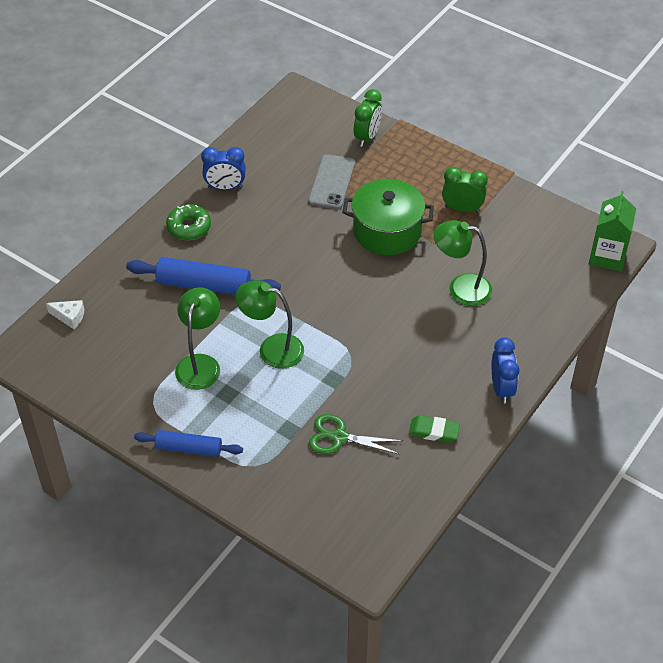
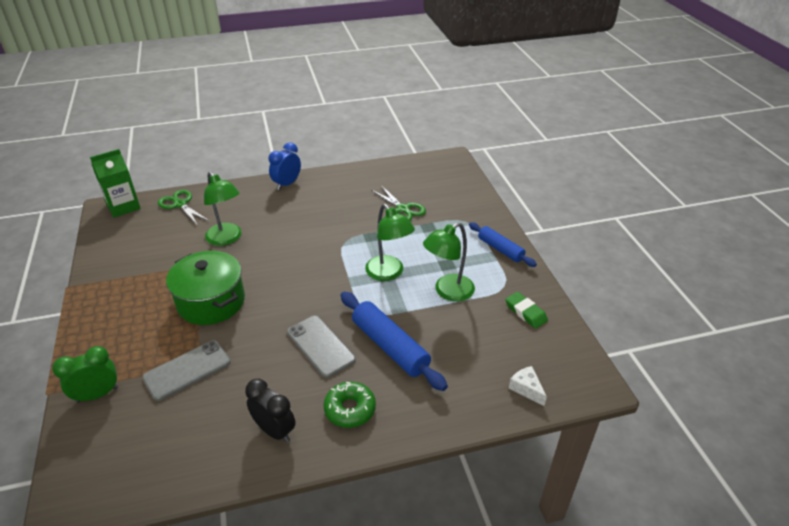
camera: 140 degrees left, 10 degrees down
(225, 187) = (274, 430): blue clock -> black clock
(258, 253) = (320, 346): none -> grey phone
(434, 431) = (348, 186): green eraser -> green eraser (525, 312)
(462, 209) = (142, 284): green clock -> none
(562, 293) = (180, 204): none -> green scissors

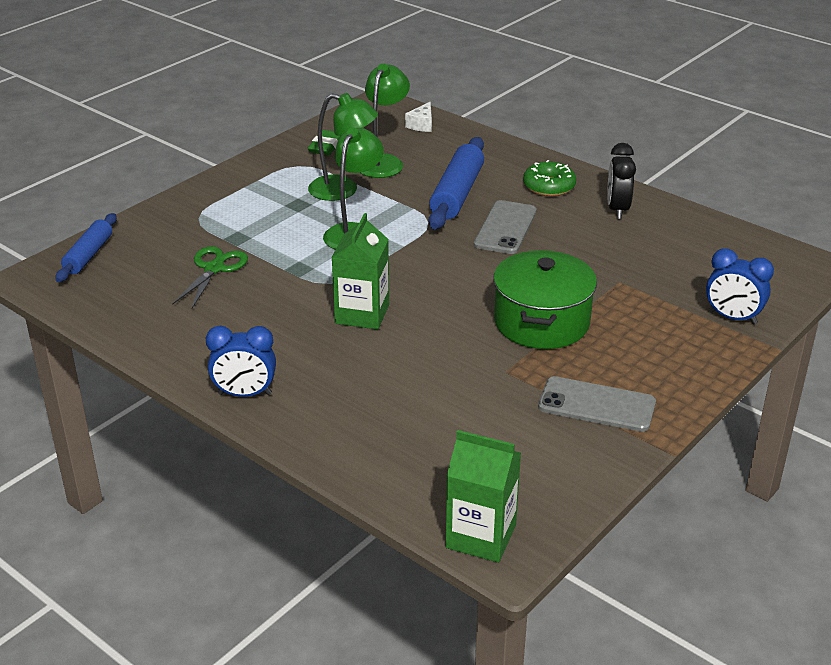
camera: 125 degrees left, 5 degrees down
(97, 394) = (732, 318): green clock -> blue clock
(180, 204) = (407, 473): green scissors -> none
(187, 370) = (635, 284): grey phone -> grey phone (596, 405)
(227, 239) = (429, 376): green lamp -> green lamp (383, 162)
(302, 240) = (362, 314): none -> green carton
(500, 249) = (235, 183): blue rolling pin -> blue rolling pin (89, 255)

